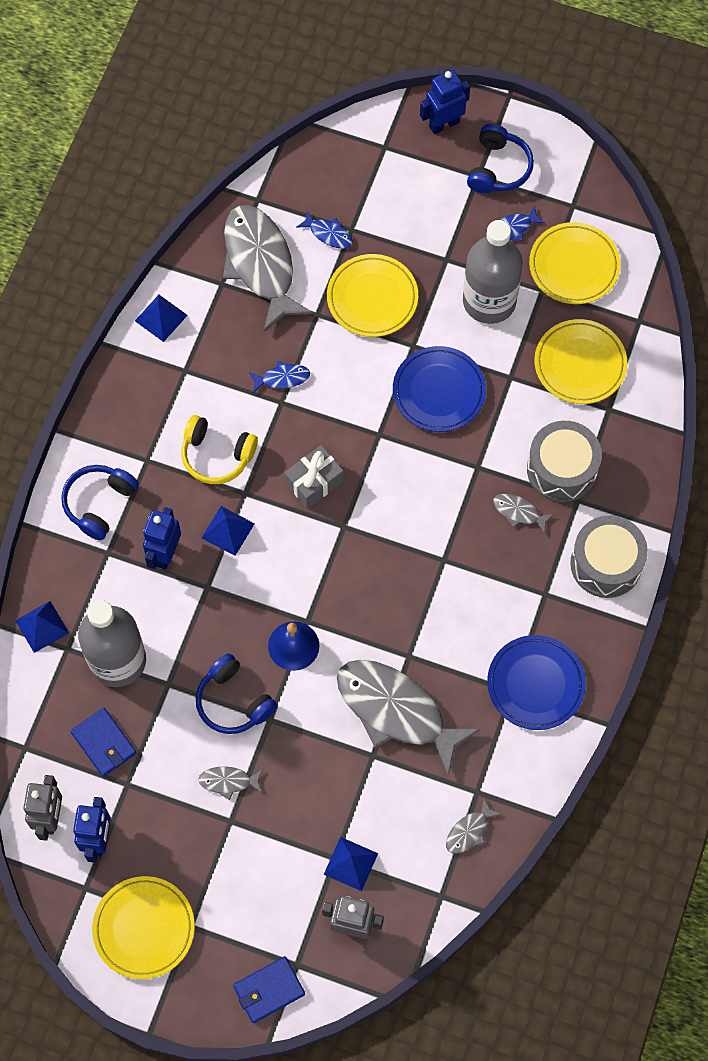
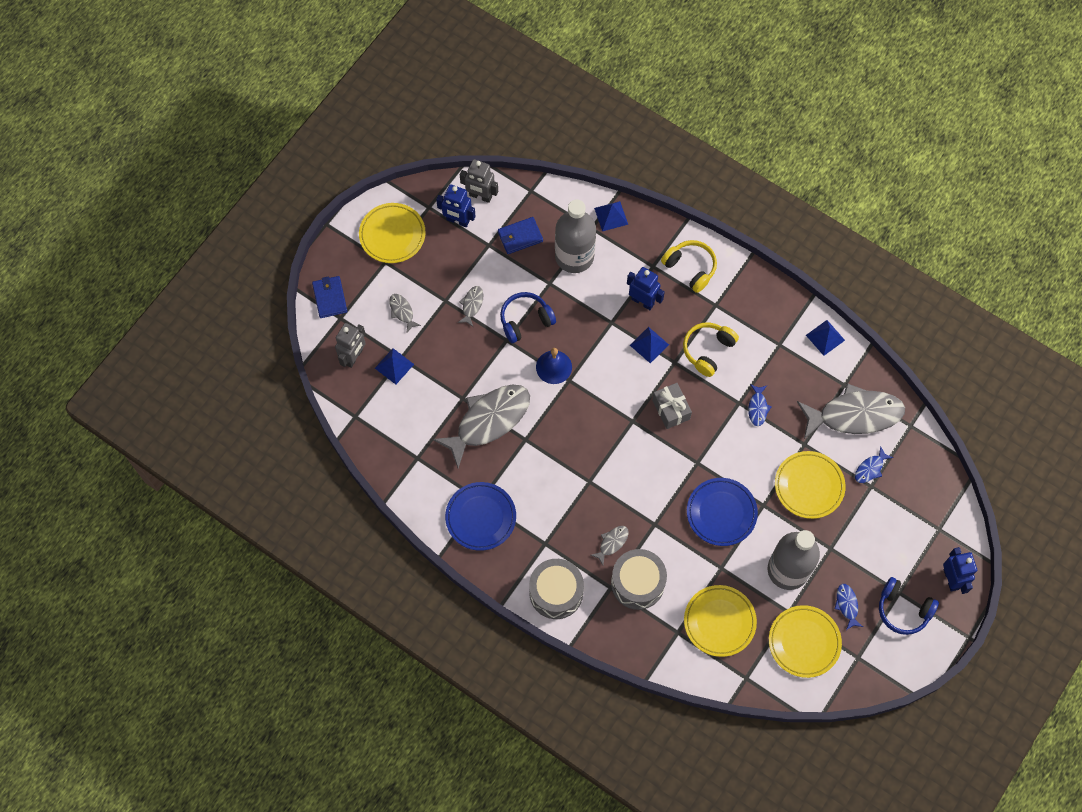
camera: 105 degrees right, 0 degrees up
(99, 503) = (690, 268): blue headphones -> yellow headphones
(469, 831) = (392, 445): grey fish -> grey fish (402, 311)

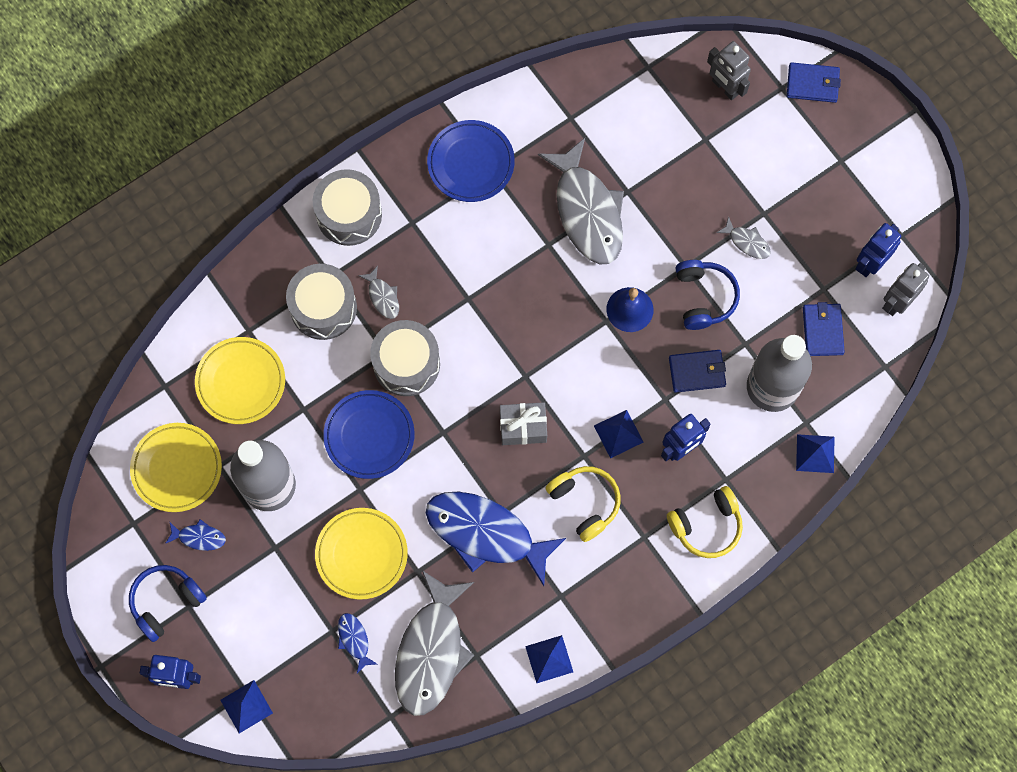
camera: 110 degrees right, 5 degrees up
(392, 235) = (875, 180): yellow plate -> none
(394, 366) = (696, 128): blue pyramid -> blue pyramid (246, 706)
(402, 311) = (766, 159): grey fish -> none
(583, 308) = (697, 372): none -> blue wallet
(656, 507) = (406, 363): none -> grey drum
(757, 408) = (486, 533): blue fish -> blue fish, size x2.36

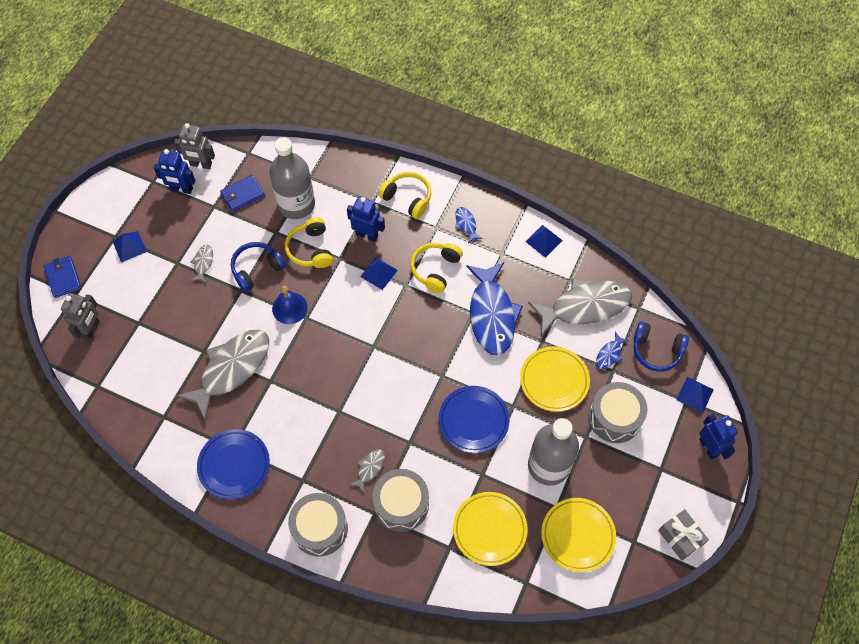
camera: 120 degrees left, 10 degrees down
(166, 602) = (669, 485): blue headphones -> blue headphones (656, 350)
(199, 537) = (613, 490): blue fish -> blue fish (466, 224)
(406, 363) = (409, 425): grey drum -> grey drum (614, 418)
(523, 427) = (409, 330): grey gift -> grey gift (680, 537)
(697, 372) = (311, 249): blue wallet -> yellow headphones
(815, 453) = (326, 164): blue pyramid -> blue pyramid (129, 246)

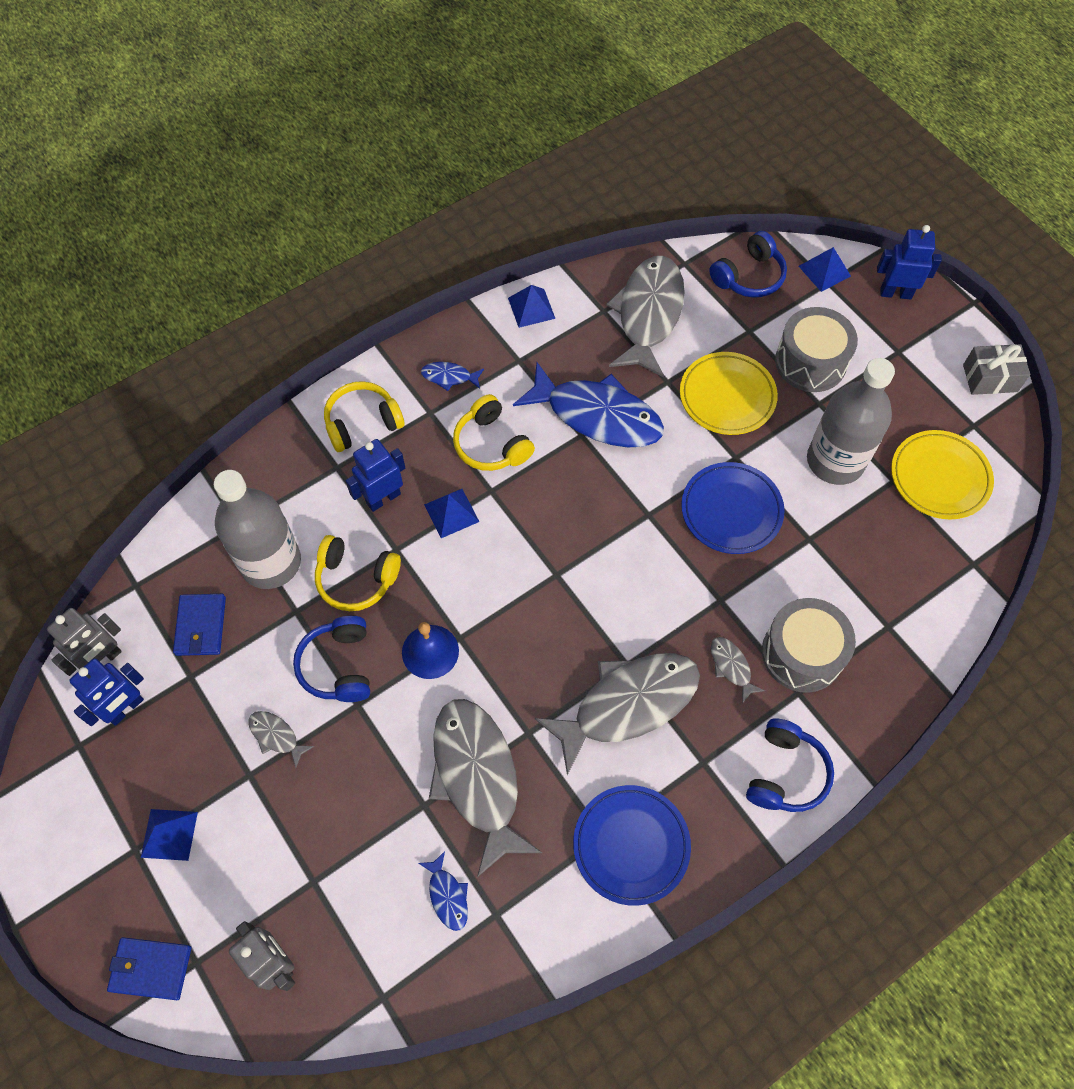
camera: 60 degrees left, 0 degrees up
(315, 423) = (628, 704): none -> grey fish
(320, 528) = (785, 773): grey drum -> blue headphones
(489, 529) = (886, 568): yellow plate -> none
(609, 354) = (726, 323): blue fish -> blue fish (447, 896)

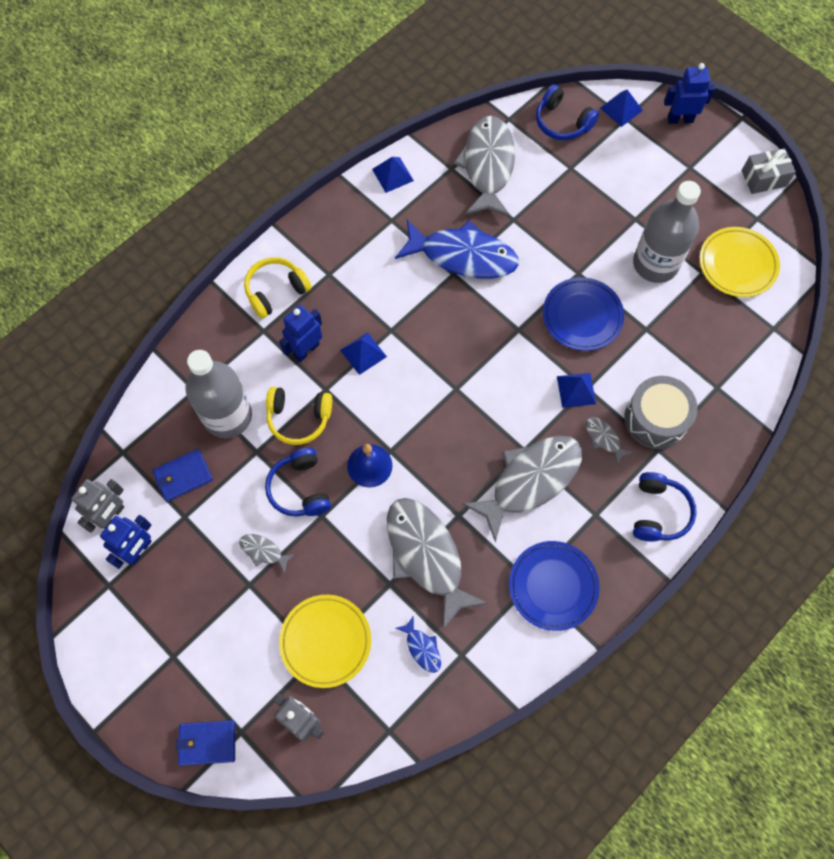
camera: 10 degrees left, 5 degrees up
(169, 834) = (197, 640): blue pyramid -> blue pyramid (576, 390)
(201, 626) = (183, 476): blue wallet -> blue wallet turned 75 degrees clockwise
(449, 377) = (338, 242): blue fish -> none
(491, 444) = (383, 292): yellow headphones -> none
(727, 397) = (562, 225): yellow plate -> yellow plate (325, 641)
(749, 276) = (562, 122): blue headphones -> blue headphones turned 90 degrees clockwise
(810, 362) = (623, 186): grey drum -> none

